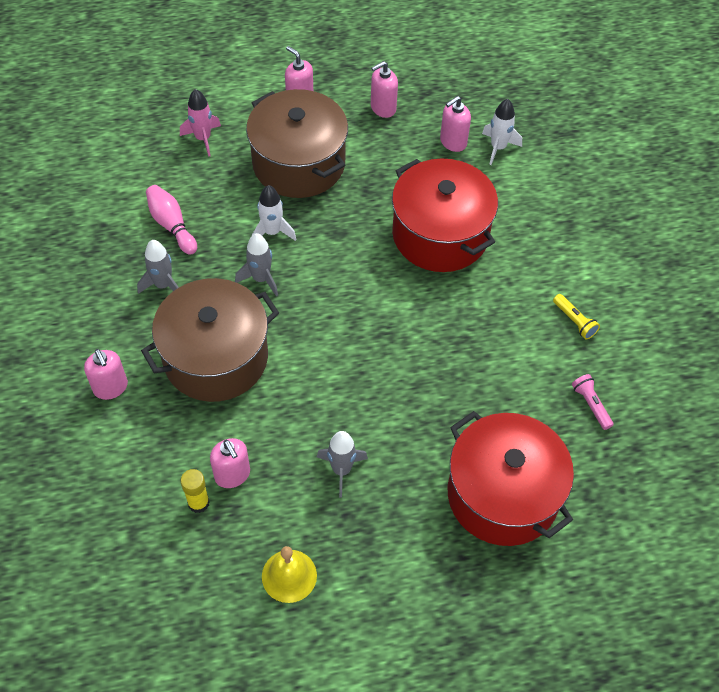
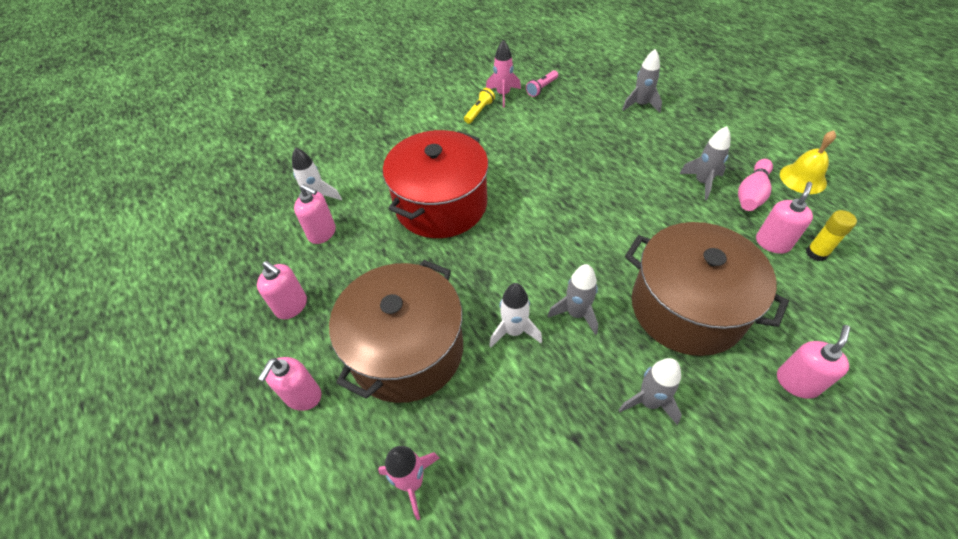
camera: 110 degrees left, 5 degrees down
(172, 225) = (567, 440): pink bowling pin -> pink bowling pin (751, 194)
(502, 494) = (640, 105): red pot -> grey rocket
(597, 358) = (503, 95): none -> pink rocket

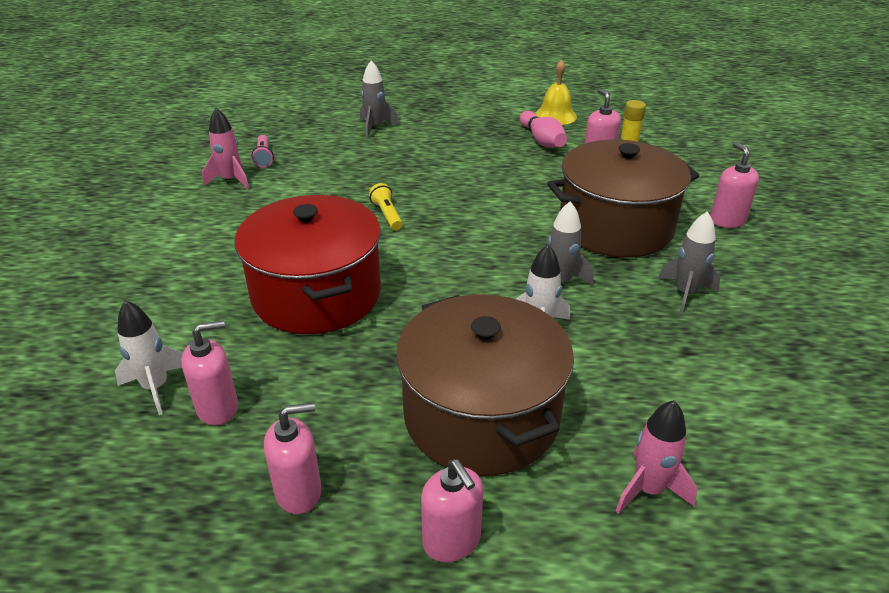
camera: 55 degrees left, 15 degrees down
(479, 111) = (227, 205): yellow flashlight -> yellow flashlight (387, 215)
(702, 182) = (502, 151): grey rocket -> none

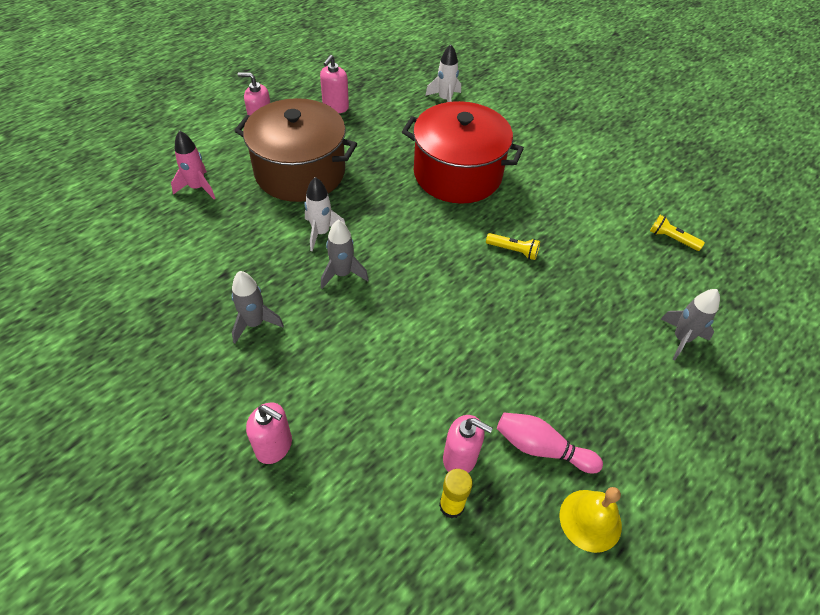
camera: 130 degrees right, 15 degrees up
(218, 408) = (409, 109): pink soap dispenser -> none
(231, 180) = (644, 205): pink rocket -> none
(264, 157) = (672, 239): pink flashlight -> yellow flashlight
(615, 227) = (356, 360): brown pot -> none

